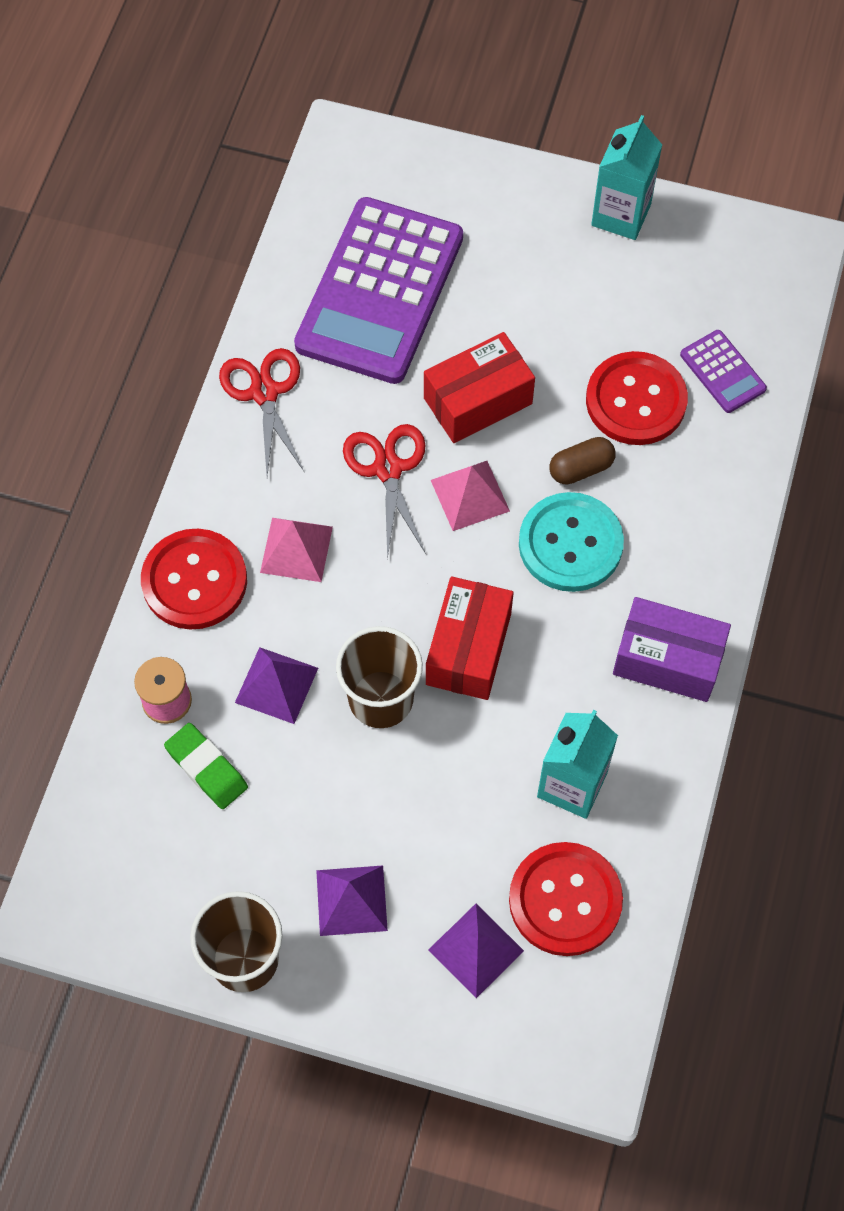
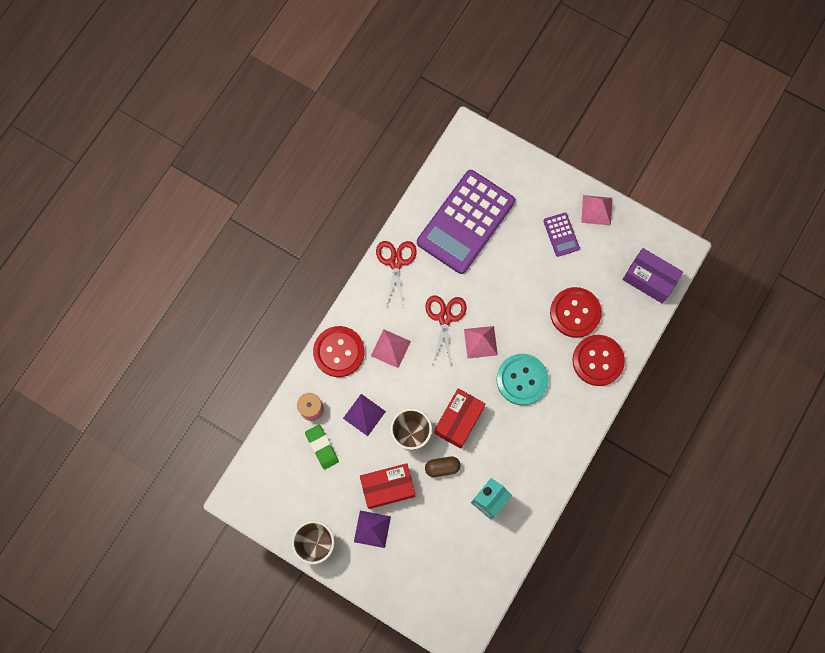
camera: 15 degrees right, 10 degrees up
(476, 950) = (422, 568): purple pyramid -> none
(478, 401) = (498, 293): red box -> red box (388, 487)
(565, 900) = (470, 555): red button -> red button (598, 360)
(581, 468) = (538, 342): brown capsule -> brown capsule (442, 467)
(621, 215) = (596, 210): turquoise carton -> pink pyramid
(667, 660) = (551, 451): purple box -> purple box (649, 279)
(722, 372) = (622, 308): purple calculator -> purple calculator (561, 234)

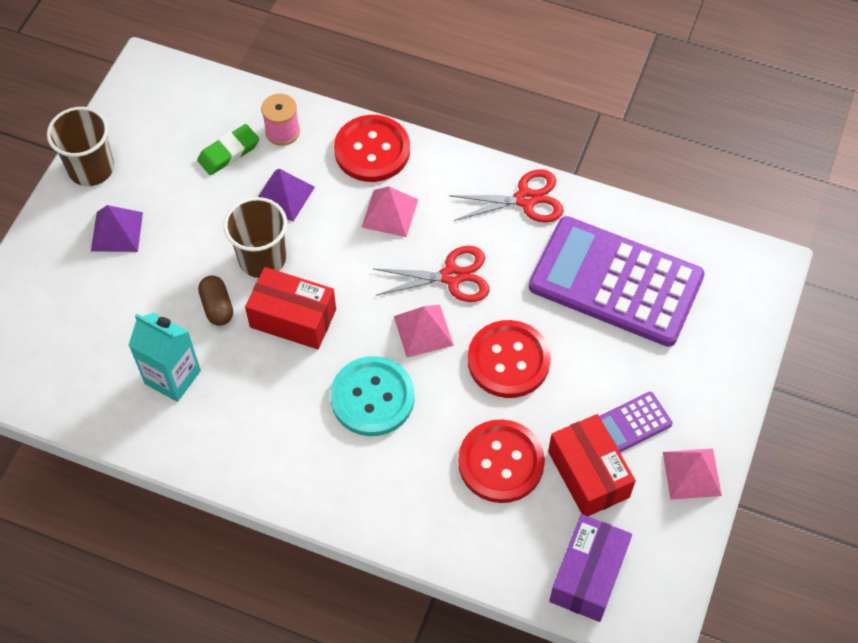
camera: 80 degrees right, 15 degrees down
(388, 487) = (179, 241): red box -> red box (588, 474)
(598, 360) = (425, 508): red button -> red button (508, 360)

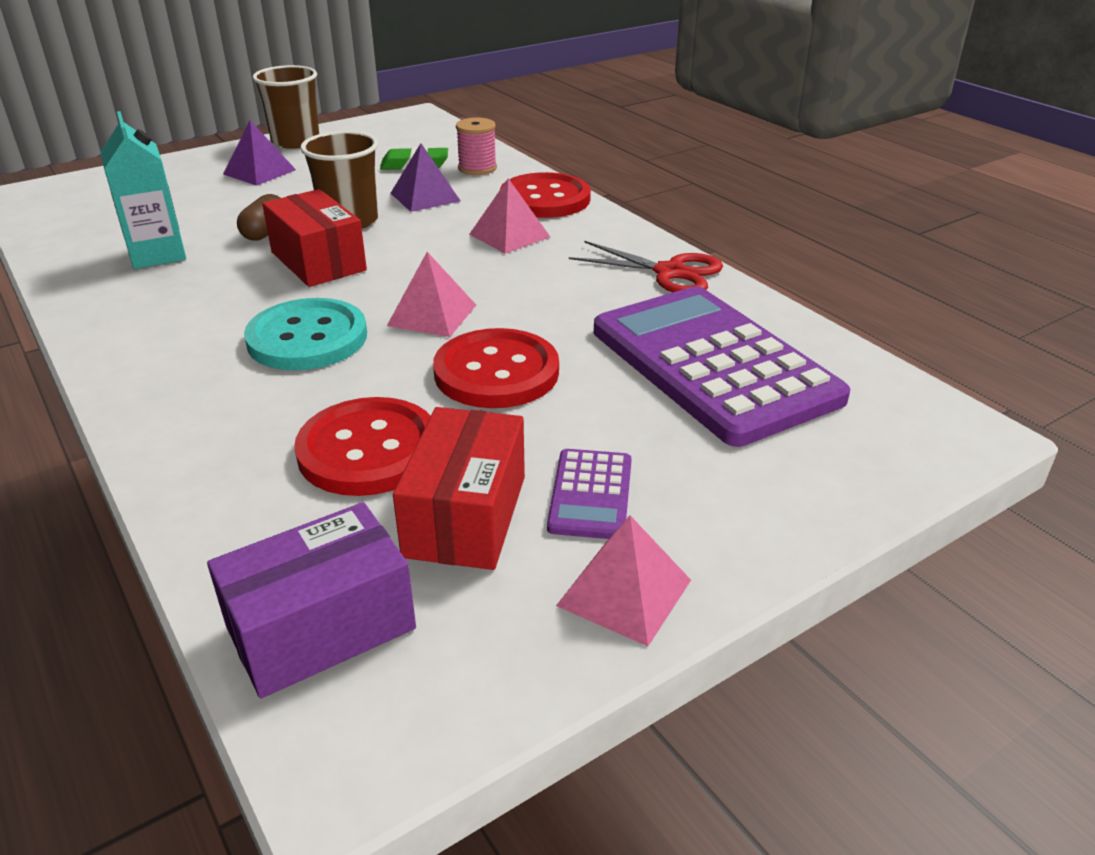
camera: 35 degrees right, 25 degrees down
(452, 276) = (516, 292): red scissors -> none
(632, 423) = (590, 494): purple calculator -> purple calculator turned 90 degrees counterclockwise

